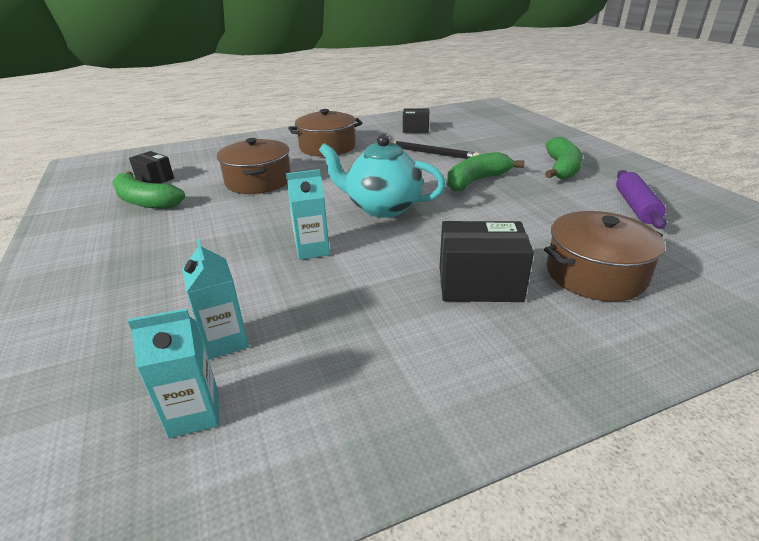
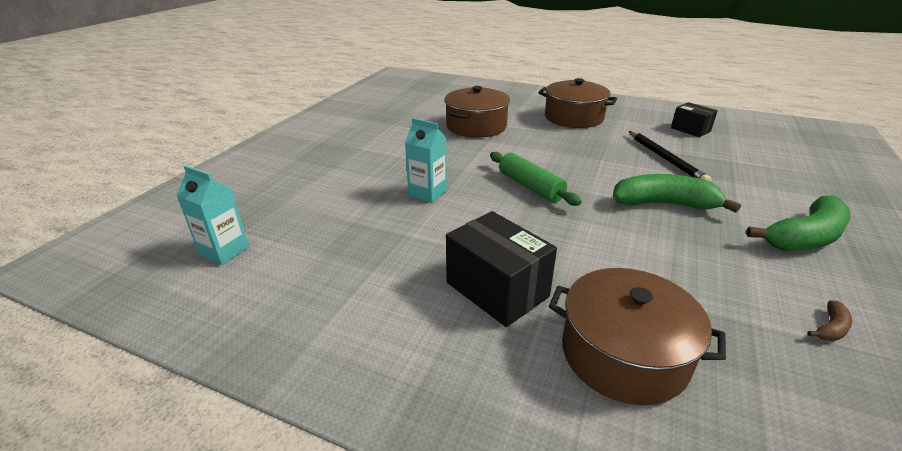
camera: 45 degrees right, 0 degrees up
(145, 201) = (390, 113): green banana -> none
(155, 179) = (418, 99): black box -> none
(225, 341) = (294, 222): turquoise carton -> none
(382, 207) = (530, 187): turquoise teapot -> green rolling pin
(635, 207) = (830, 328): purple rolling pin -> brown banana

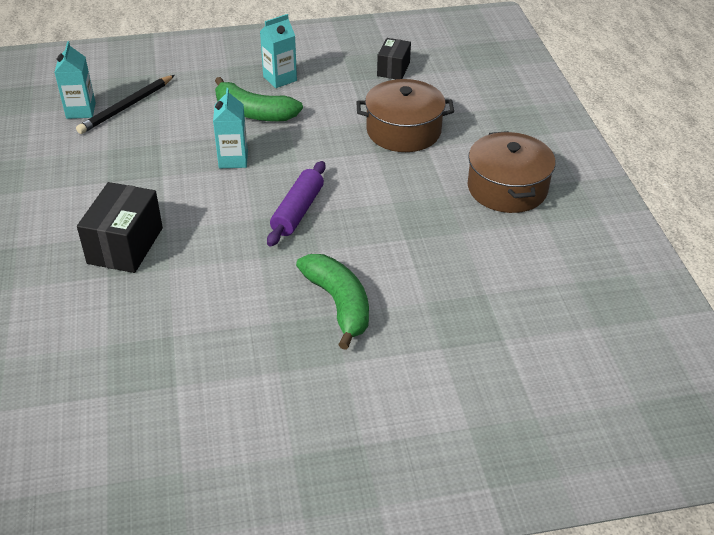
camera: 55 degrees right, 10 degrees up
(347, 145) = (280, 79): none -> turquoise carton
(530, 187) = (297, 211): green rolling pin -> purple rolling pin
(623, 354) = (94, 325): brown pot -> none
(665, 159) = (455, 285): black pencil -> black pencil (126, 107)
(690, 130) = (574, 290): black box -> black box (393, 69)
(805, 237) = (350, 411): green banana -> green banana (254, 113)
(830, 328) = (198, 432): brown banana -> none

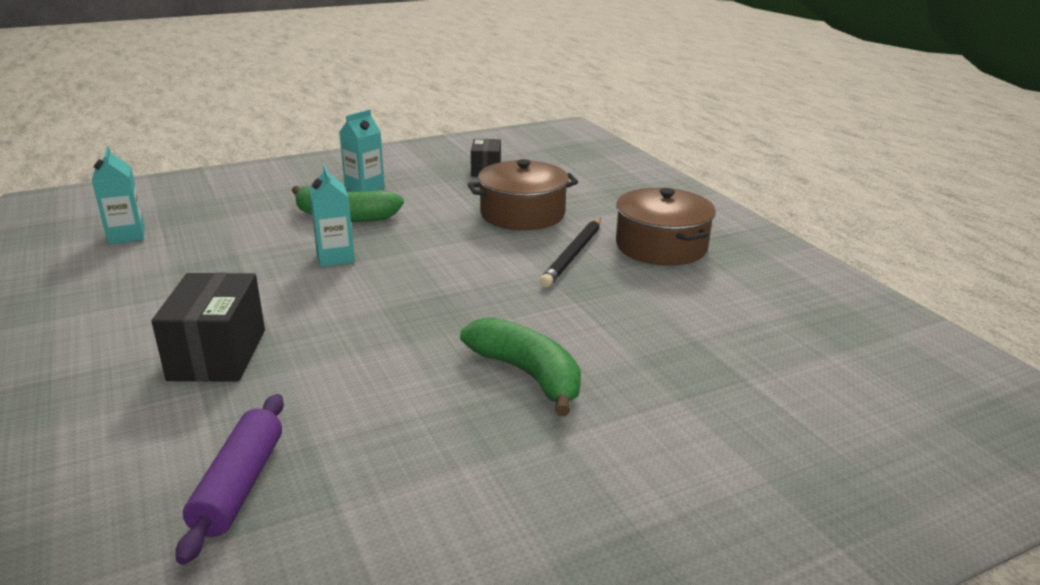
camera: 15 degrees left, 15 degrees down
(126, 107) = (186, 227): black pencil -> black pencil (573, 254)
(297, 211) = (434, 293): purple rolling pin -> purple rolling pin (239, 486)

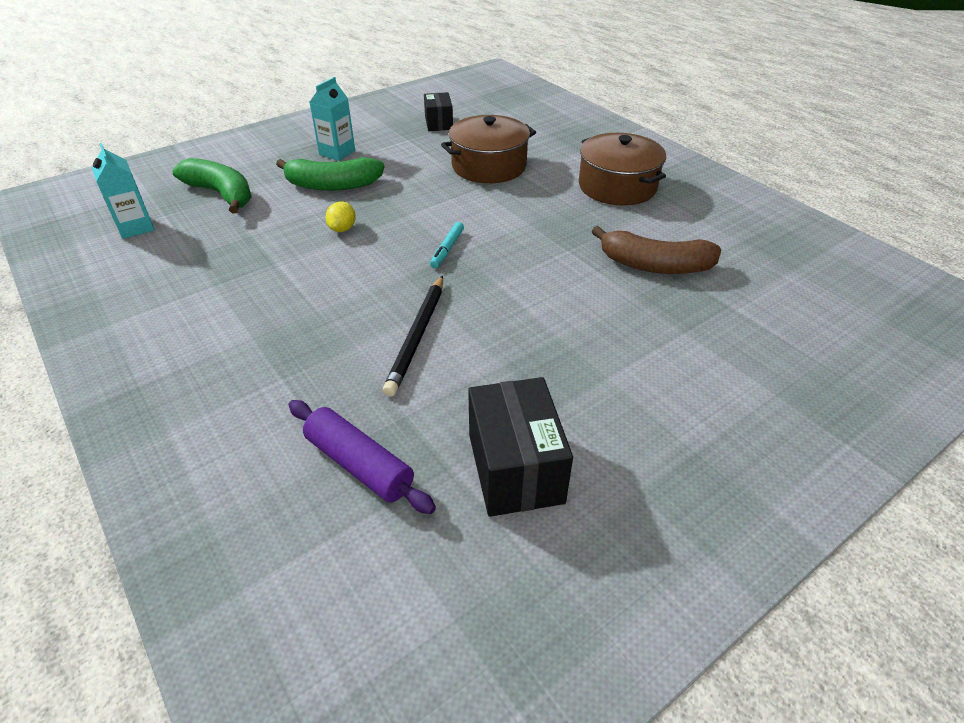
camera: 10 degrees left, 15 degrees up
(218, 354) = (281, 341): black box -> black box (515, 468)
(239, 486) = (359, 464): purple rolling pin -> purple rolling pin turned 45 degrees counterclockwise
(335, 257) = (342, 229): turquoise carton -> yellow lemon
(439, 287) = (447, 249): none -> turquoise marker
(527, 374) = (556, 324): green banana -> green banana (221, 194)
(573, 254) = (548, 203): black pencil -> black pencil (417, 336)
(672, 328) = (655, 265): none -> brown banana

